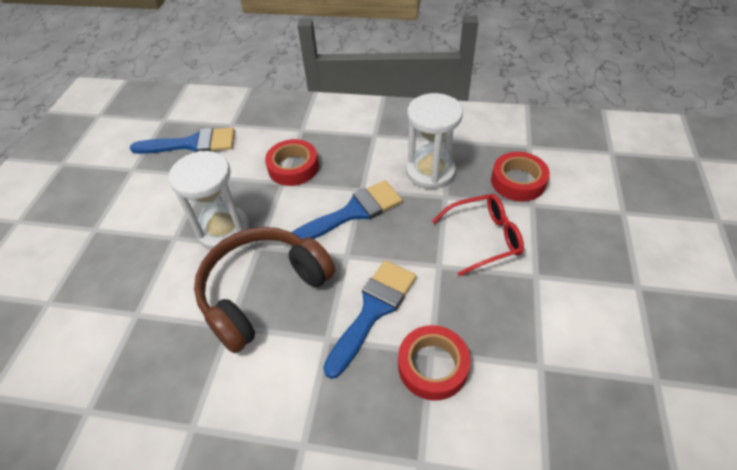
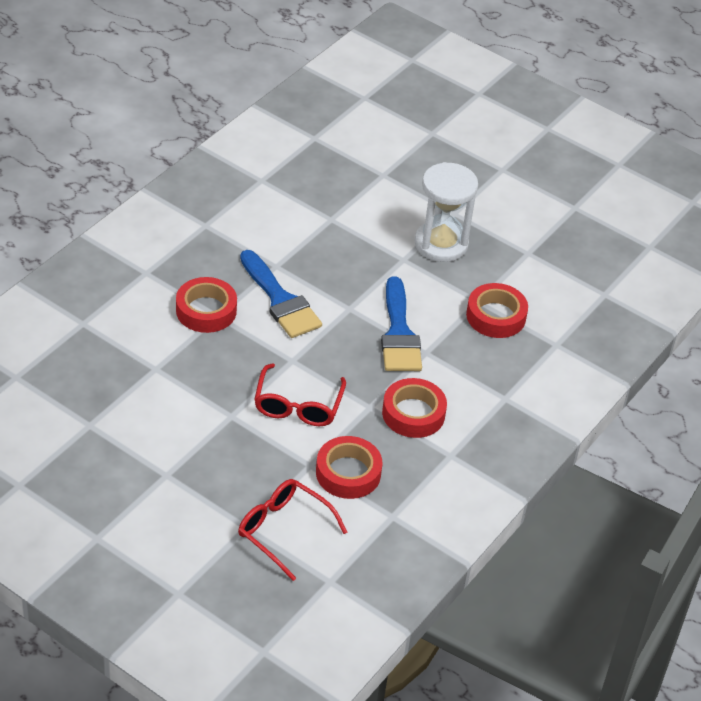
camera: 110 degrees right, 5 degrees down
(192, 144) = (588, 256): blue brush -> none
(263, 292) = (350, 246): brown headphones -> none
(430, 171) = (413, 413): white hourglass -> red tape
(603, 191) = (283, 530): none -> red glasses

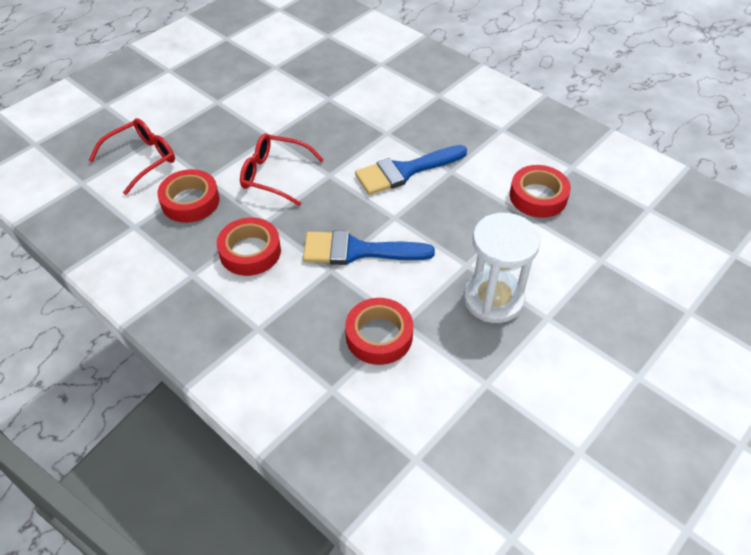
camera: 100 degrees right, 5 degrees up
(206, 310) = (392, 126): red tape -> red tape (538, 196)

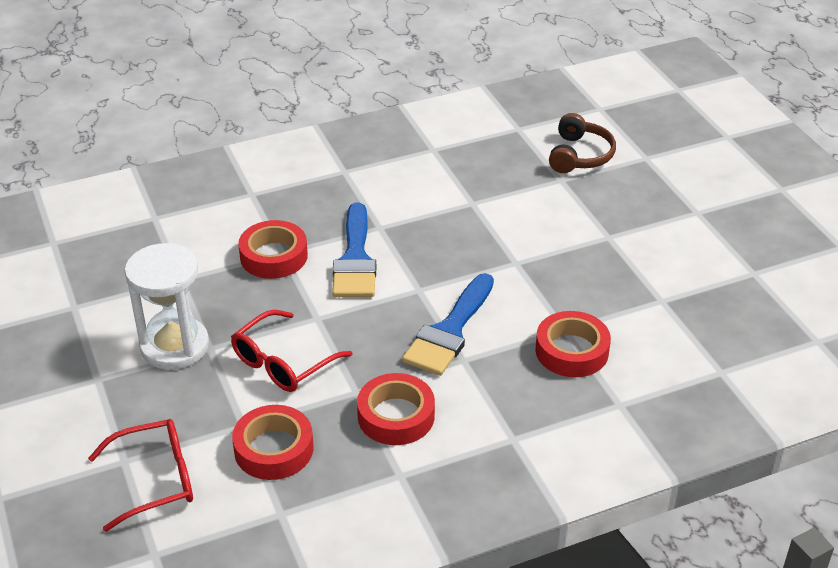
camera: 65 degrees left, 10 degrees down
(142, 159) = (156, 480): red glasses -> red glasses turned 90 degrees clockwise
(493, 299) = (569, 261): white hourglass -> white hourglass (174, 346)
(538, 196) = (458, 185): red tape -> red tape (273, 256)
(648, 261) = (579, 155): none -> brown headphones

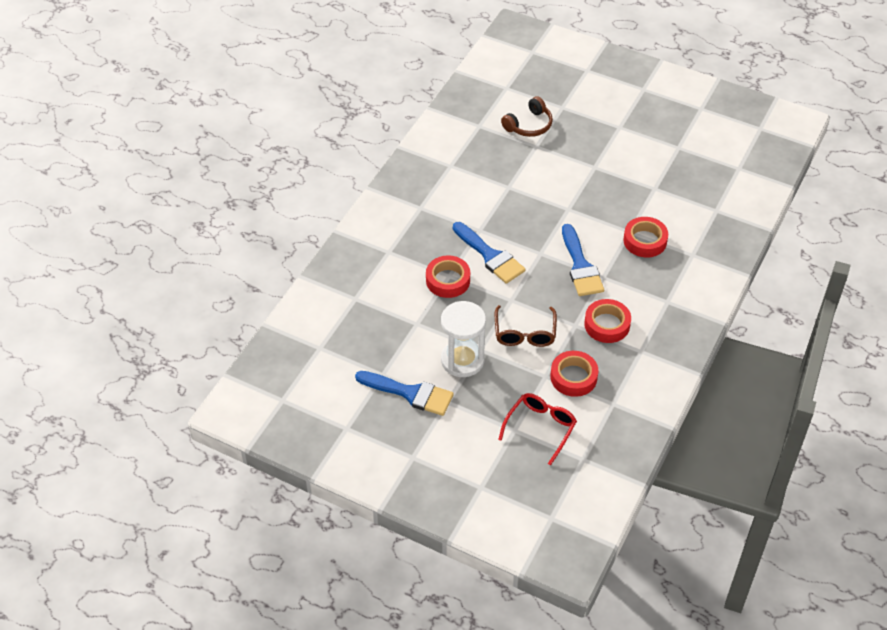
camera: 40 degrees left, 10 degrees up
(72, 344) = (410, 393): none -> blue brush
(283, 363) = (525, 333): red glasses -> brown glasses
(579, 155) = (529, 125): brown headphones -> brown headphones turned 75 degrees clockwise

